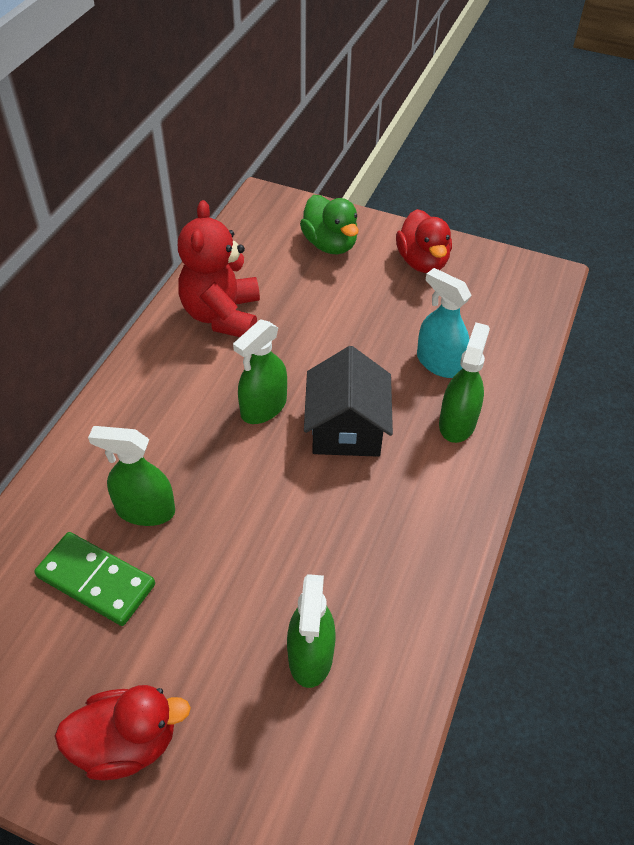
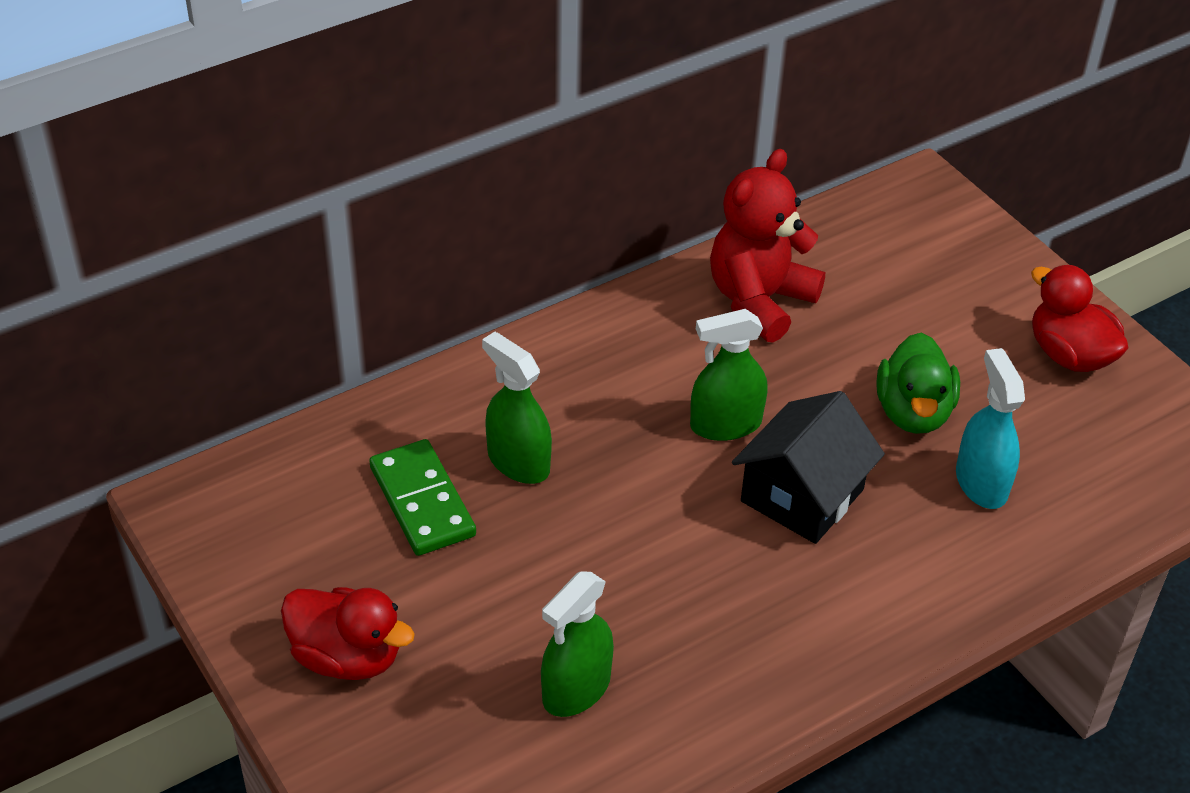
camera: 35 degrees right, 5 degrees down
(330, 244) = (963, 278): green duck -> green duck (913, 412)
(422, 262) = (1069, 355): red duck -> red duck turned 120 degrees clockwise
(457, 423) = (942, 558): green spray bottle -> none

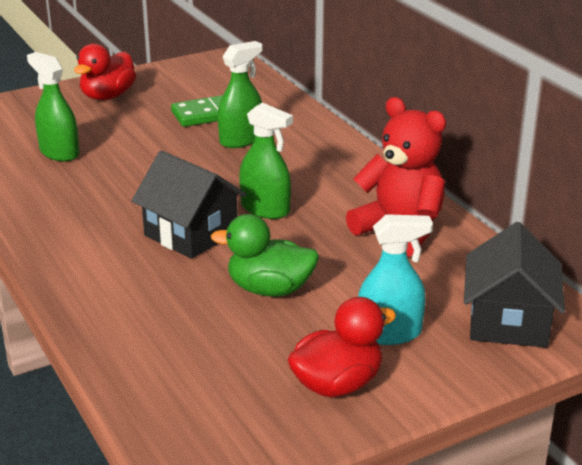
camera: 95 degrees right, 15 degrees down
(725, 424) = (265, 209): green spray bottle -> green spray bottle turned 135 degrees clockwise
(925, 229) = (508, 321): none -> black house
(981, 483) = (186, 313): turquoise spray bottle -> turquoise spray bottle (389, 333)

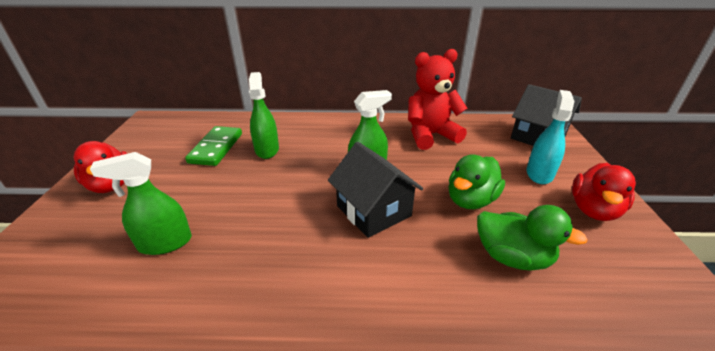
camera: 60 degrees left, 5 degrees up
(187, 332) = (512, 257): none -> green duck
(191, 234) = (373, 211): black house -> black house turned 75 degrees clockwise
(337, 384) = (593, 210): red duck -> red duck turned 150 degrees counterclockwise

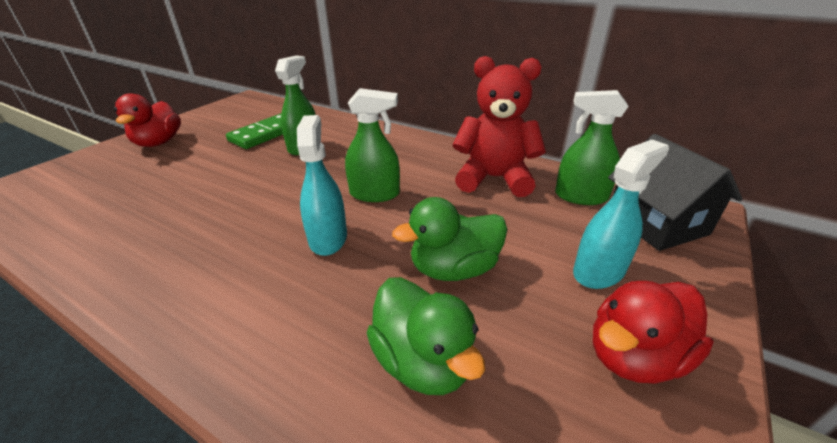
camera: 30 degrees right, 0 degrees up
(165, 243) = (132, 201): green spray bottle -> green spray bottle (580, 196)
(373, 211) = (328, 238): black house -> turquoise spray bottle

